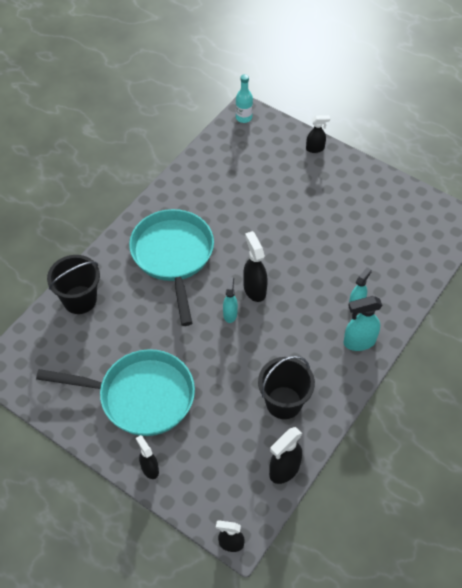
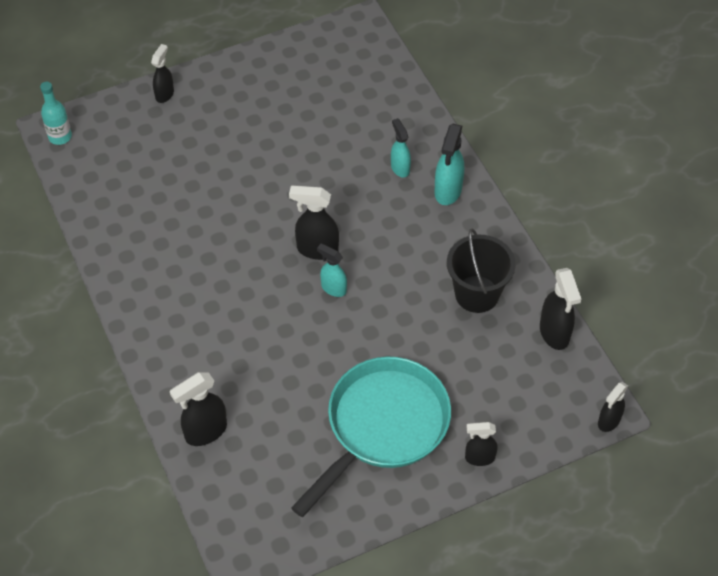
camera: 60 degrees left, 0 degrees up
(80, 300) = (205, 432): black bucket -> black spray bottle
(173, 256) = (212, 305): turquoise pan -> none

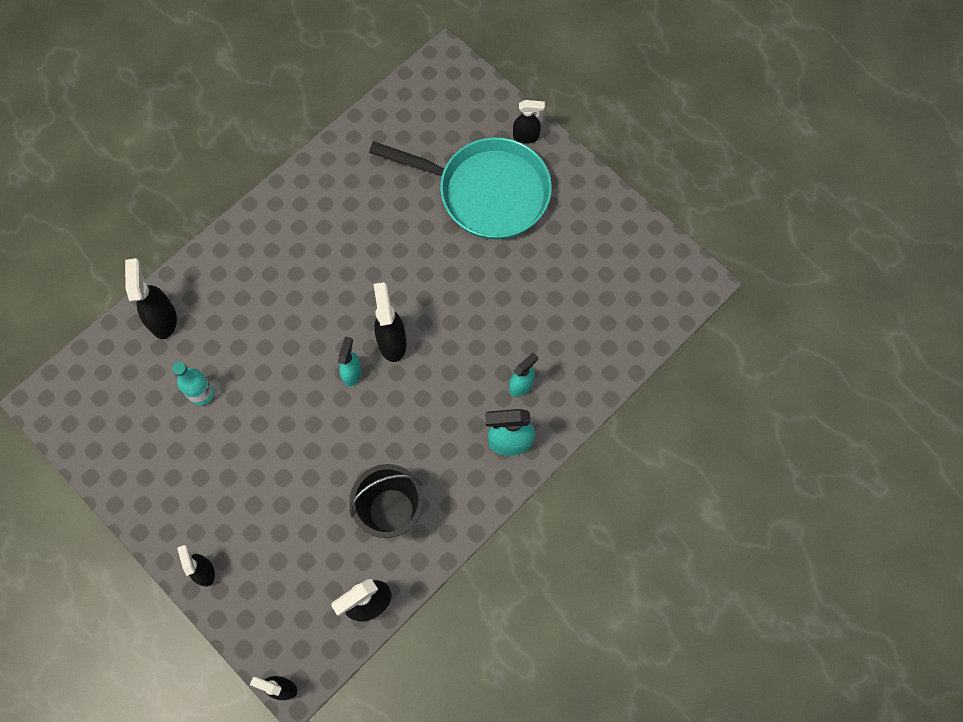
camera: 70 degrees right, 15 degrees up
(60, 136) = (439, 71): turquoise bottle -> turquoise bottle (201, 393)
(205, 432) = (163, 319): black spray bottle -> black spray bottle turned 45 degrees clockwise
(383, 426) = (213, 471): turquoise pan -> turquoise pan (486, 192)

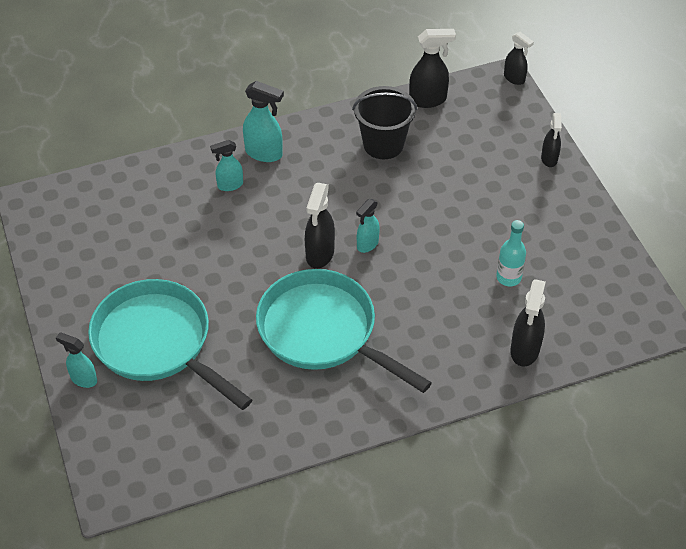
camera: 155 degrees left, 20 degrees down
(350, 262) = (323, 332): none -> turquoise pan
(526, 136) = (83, 379): black spray bottle -> turquoise spray bottle

